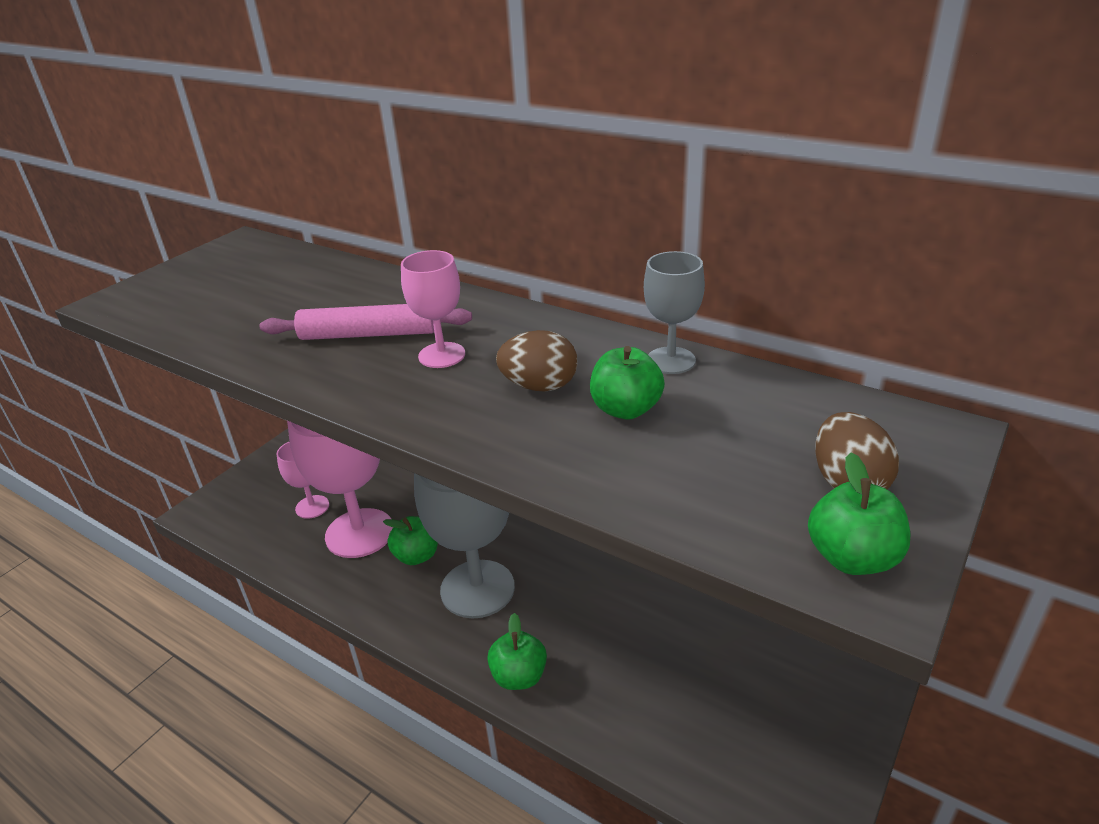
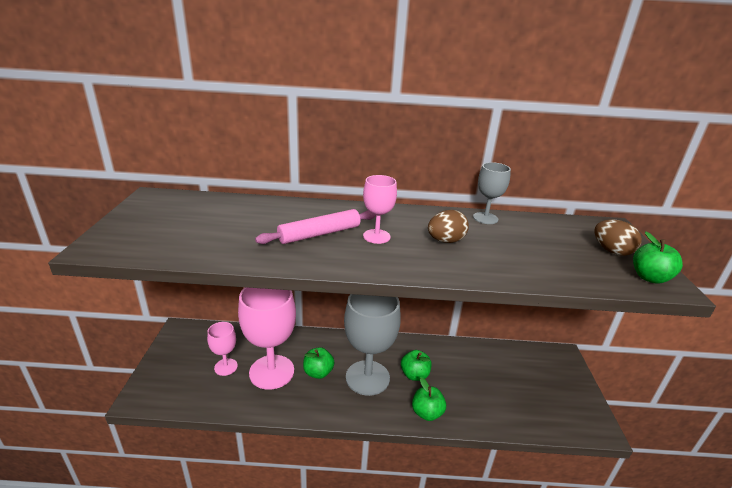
camera: 35 degrees left, 5 degrees down
(626, 409) = (496, 242): green apple -> green apple (414, 375)

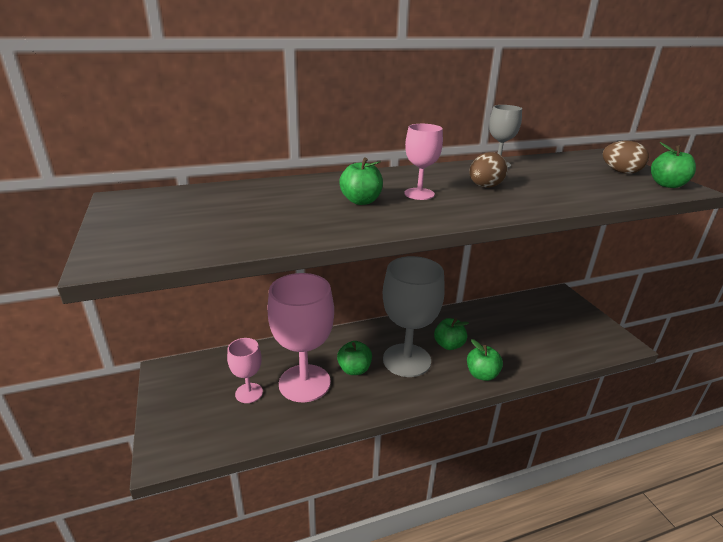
camera: 20 degrees left, 0 degrees up
(319, 234) = (361, 201): pink rolling pin -> green apple

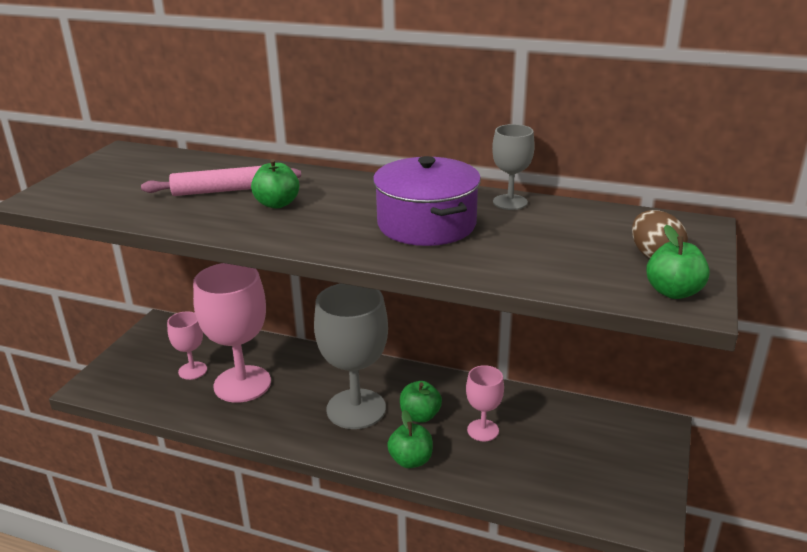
camera: 40 degrees right, 0 degrees up
(296, 203) = (223, 190): none -> pink rolling pin
(354, 369) = (297, 393): green apple -> none
(419, 194) = (343, 212): pink goblet -> pink goblet (483, 430)
(485, 187) = (427, 224): brown egg -> purple pot

